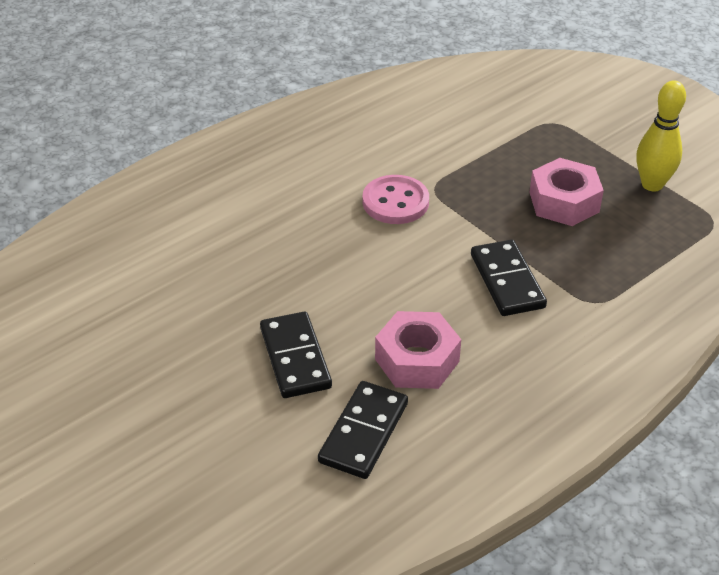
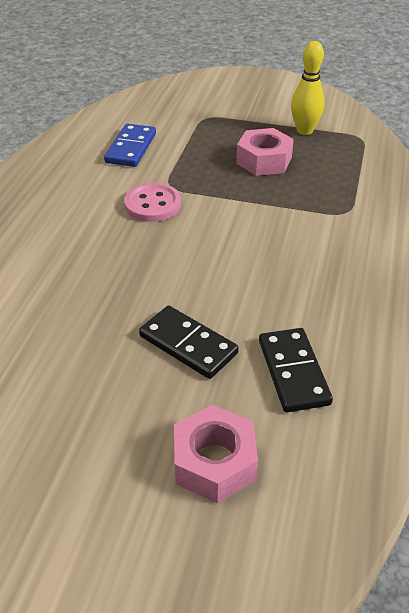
camera: 35 degrees left, 0 degrees up
(417, 360) = (276, 302): pink nut -> pink nut (214, 462)
(433, 128) = (131, 148): none -> blue domino
(507, 281) = (280, 223): black domino -> none

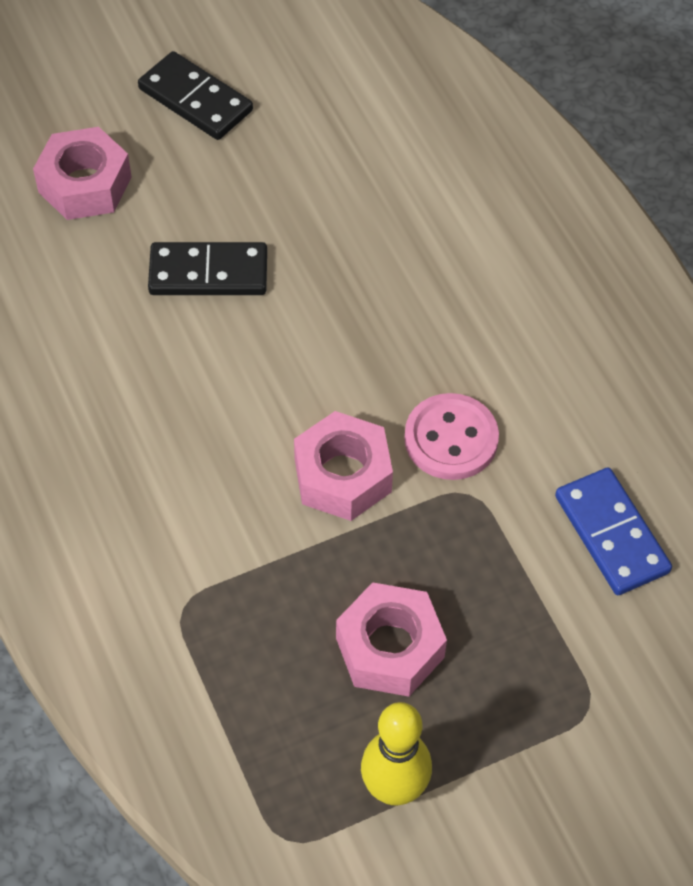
camera: 140 degrees right, 15 degrees up
(219, 217) = (343, 475): none -> pink nut
(293, 372) = (78, 310): black domino -> black domino (195, 99)

